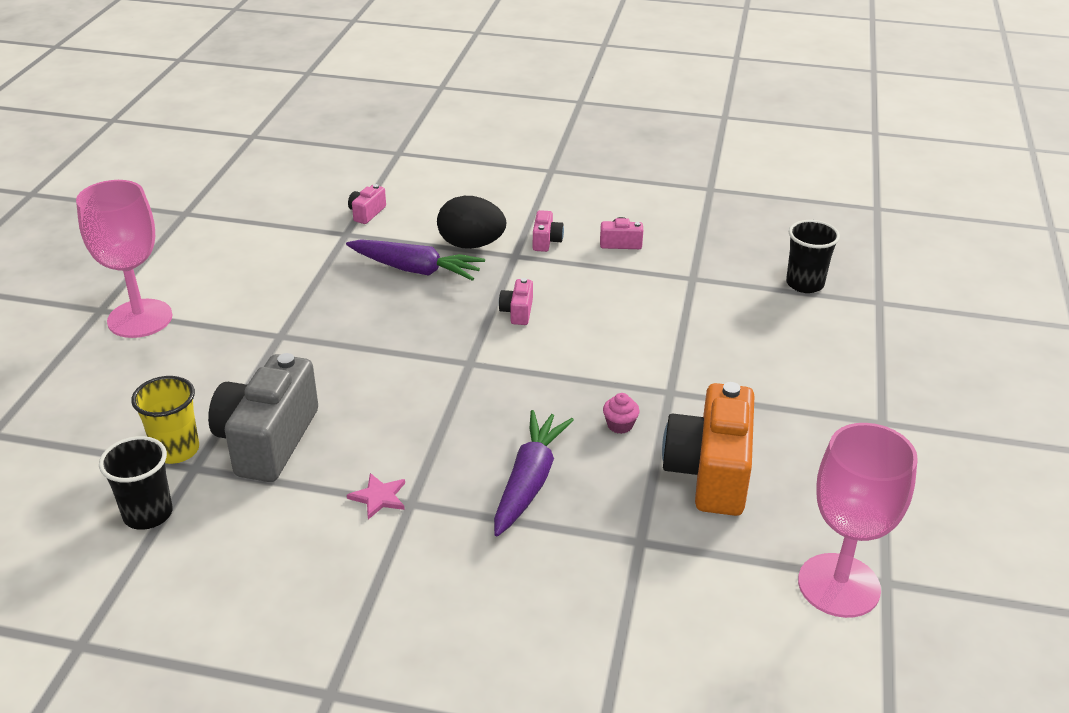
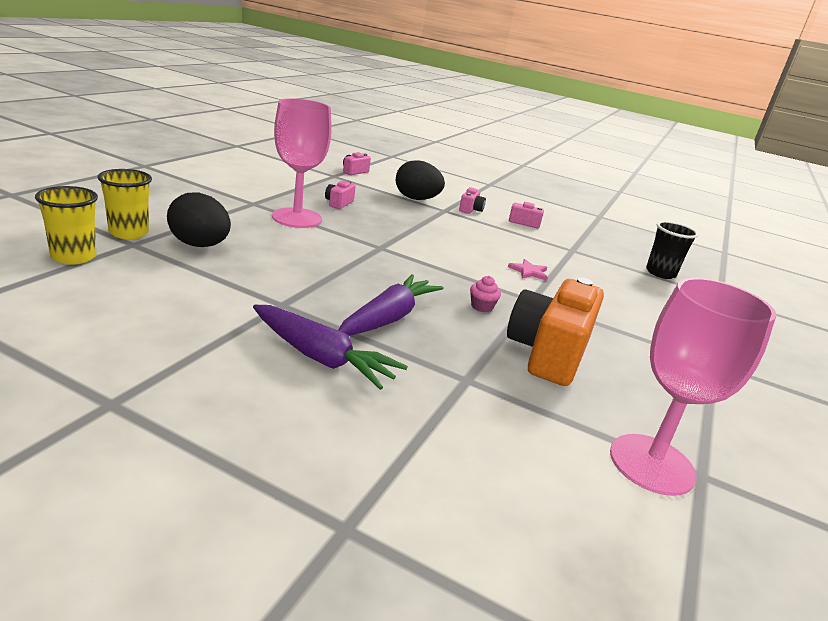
camera: 10 degrees right, 10 degrees down
(140, 318) = (166, 174): pink goblet -> pink goblet (297, 218)
(148, 514) = (74, 257): black cup -> yellow cup
(267, 440) = (200, 245): grey camera -> black egg
(379, 497) = (259, 294): pink star -> pink star (529, 271)
(416, 270) = (370, 200): purple carrot -> purple carrot (321, 357)
(517, 312) = (431, 234): pink camera -> pink camera (338, 203)

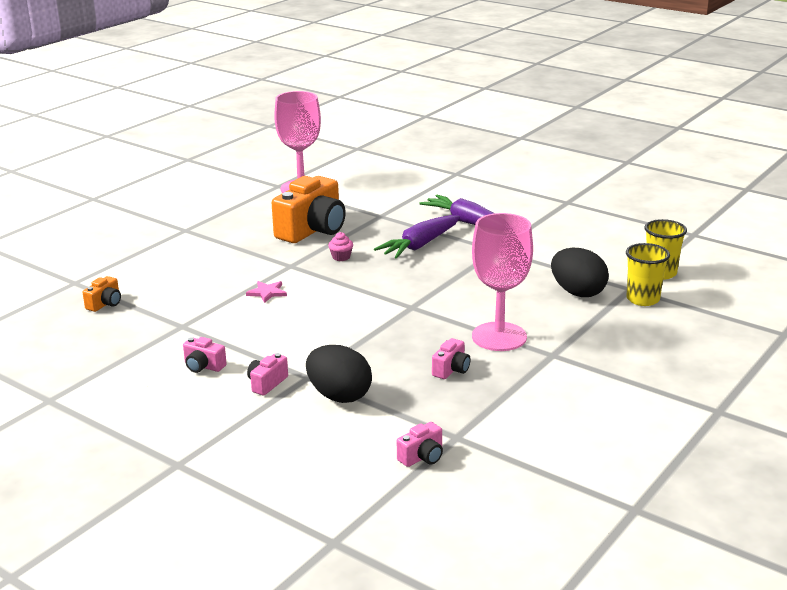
camera: 165 degrees left, 0 degrees up
(660, 273) = (105, 304): black cup -> orange camera

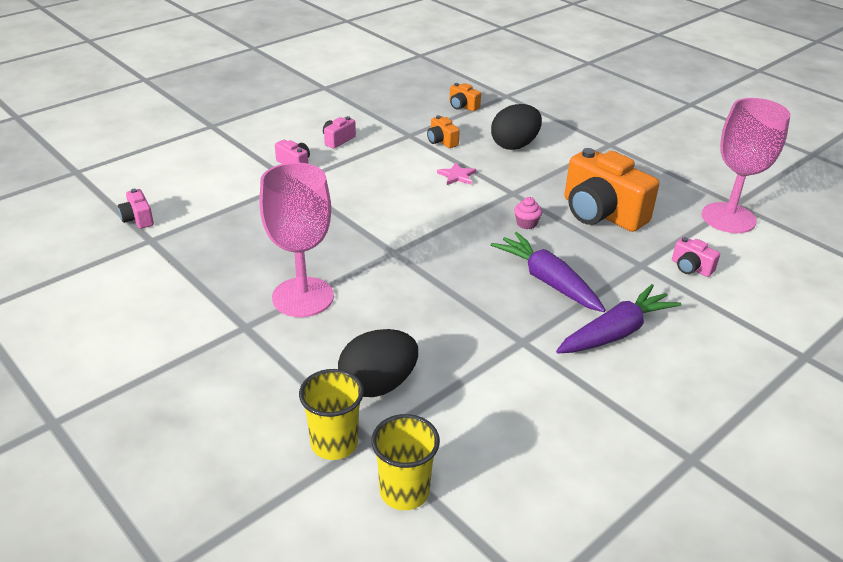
camera: 100 degrees right, 10 degrees up
(194, 307) = (441, 141): none -> orange camera
(339, 396) = (253, 193): black egg -> black egg (514, 145)
(451, 370) = (258, 255): pink camera -> pink camera (691, 268)

